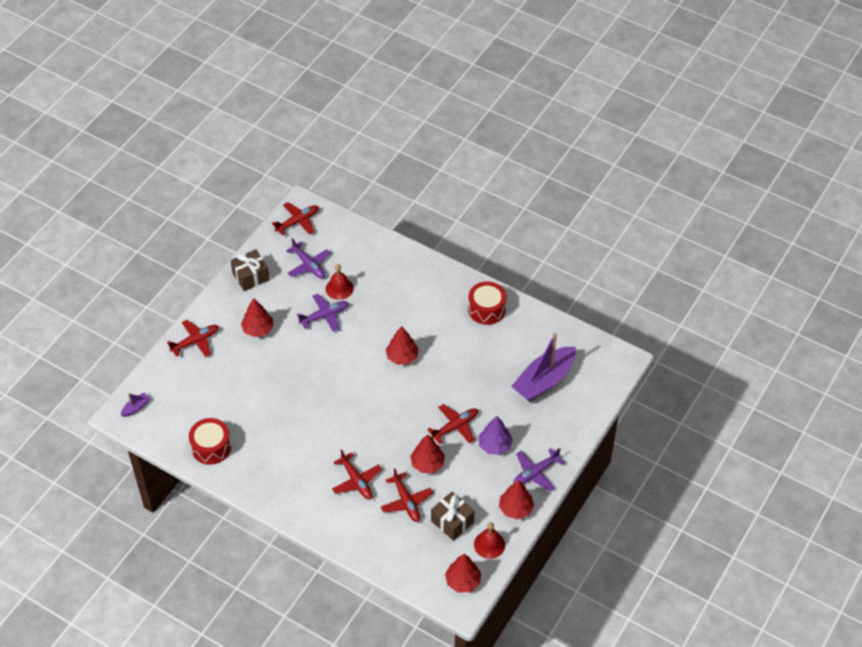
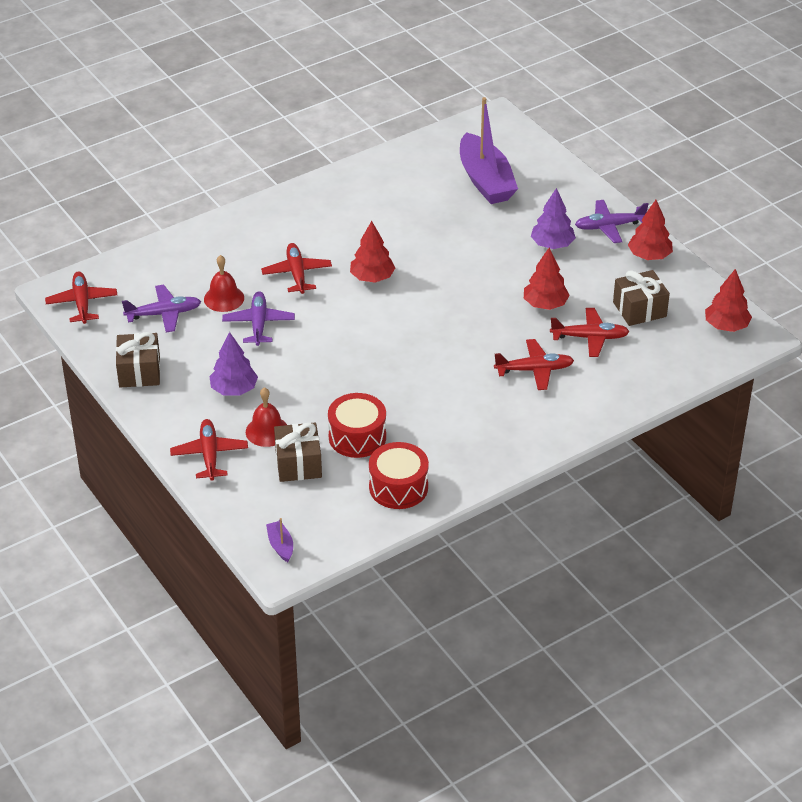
camera: 65 degrees left, 10 degrees down
(208, 388) = (298, 464): none -> brown gift
(258, 329) = (234, 389): red tree -> purple tree
(455, 427) = (505, 267): red plane -> red plane (297, 274)
(486, 309) = (351, 191): red drum -> red drum (357, 437)
(489, 544) = (687, 290): red bell -> red bell (267, 431)
(535, 473) = (609, 226): purple plane -> purple plane turned 90 degrees clockwise

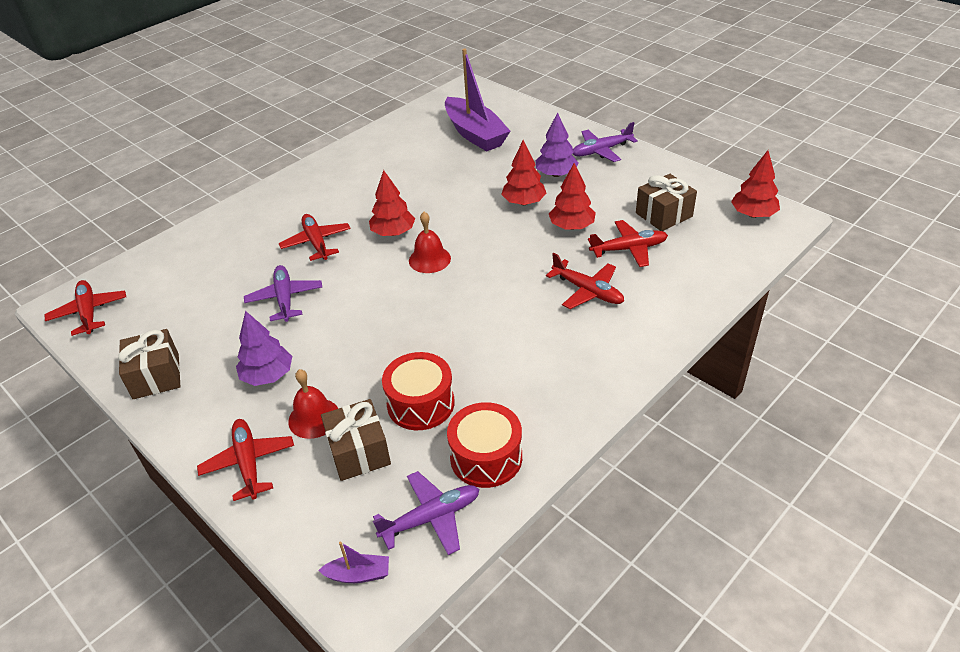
camera: 10 degrees left, 0 degrees up
(164, 314) = (180, 307): purple plane -> purple plane (431, 518)
(224, 298) = (244, 280): red bell -> red bell (429, 259)
(280, 546) = (358, 574): purple boat -> purple boat turned 120 degrees clockwise
(534, 370) = (588, 291): red plane -> red plane turned 60 degrees clockwise
(649, 256) = (649, 168): red tree -> red tree (524, 202)

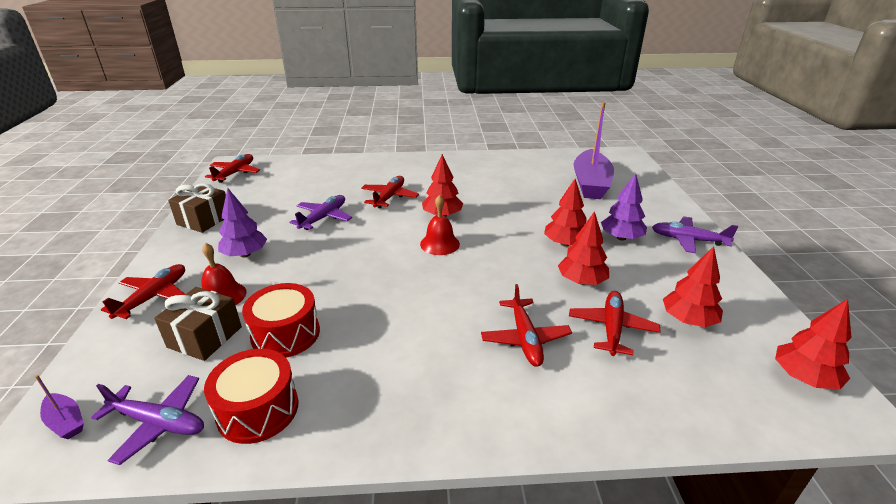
camera: 40 degrees right, 10 degrees down
(629, 249) = (612, 328): red plane -> red plane turned 105 degrees counterclockwise
(664, 215) = (688, 320): brown gift -> red tree

